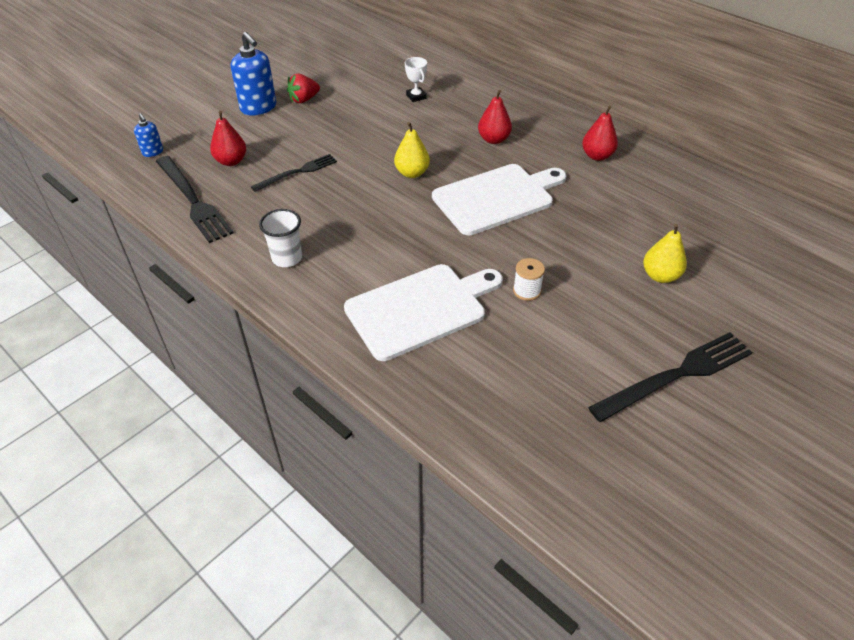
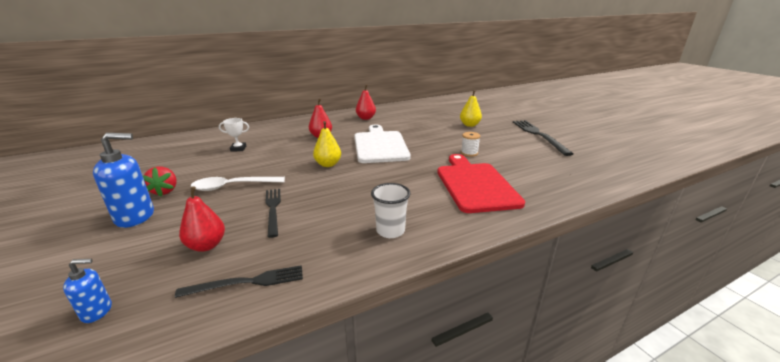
camera: 70 degrees left, 20 degrees down
(193, 200) = (247, 282): black fork -> black fork, size x0.63
(329, 131) = (232, 186): none -> white spoon
(420, 309) = (475, 184): white cutting board -> red cutting board

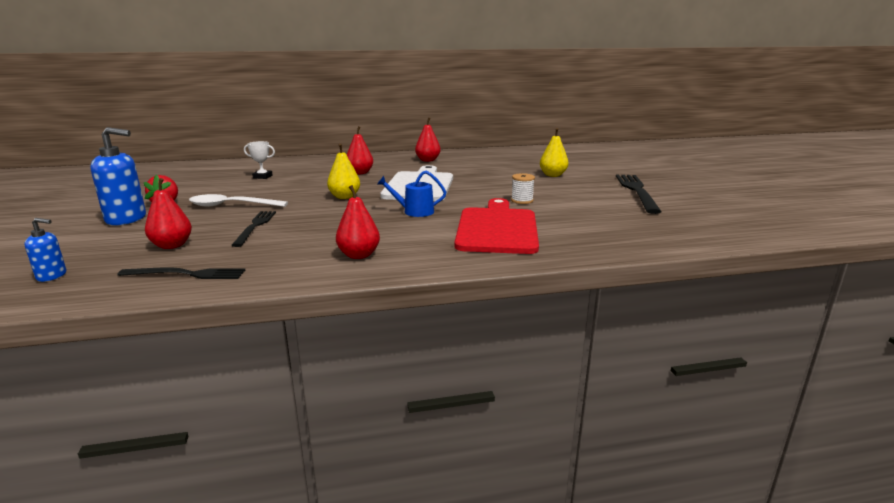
camera: 15 degrees right, 5 degrees down
(390, 231) = (359, 255): white cup -> red pear
(398, 174) = (414, 212): none -> blue watering can

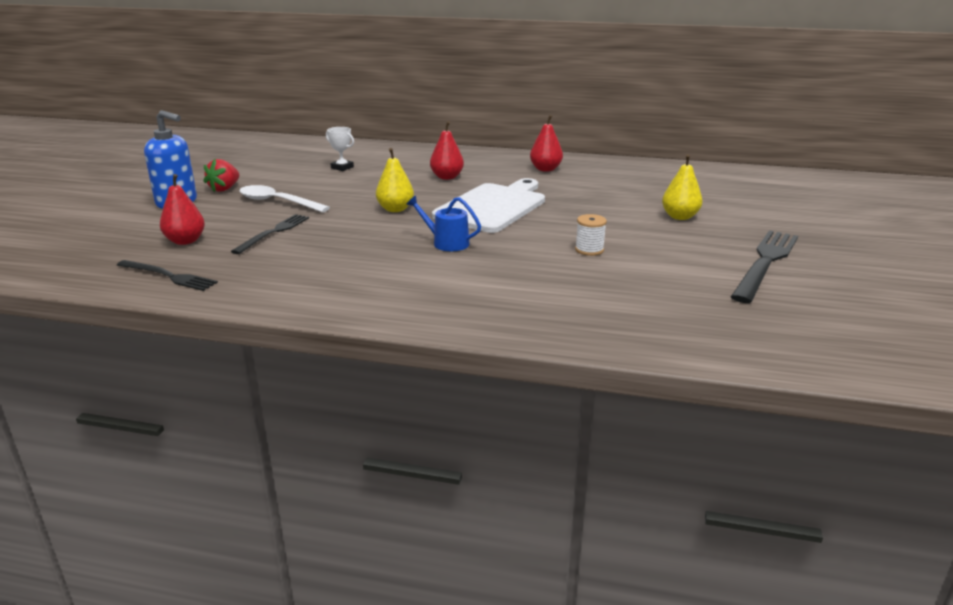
camera: 25 degrees right, 5 degrees up
(52, 276) = (73, 255): blue soap dispenser -> none
(359, 255) = (331, 288): red pear -> none
(497, 228) = (511, 284): red cutting board -> none

